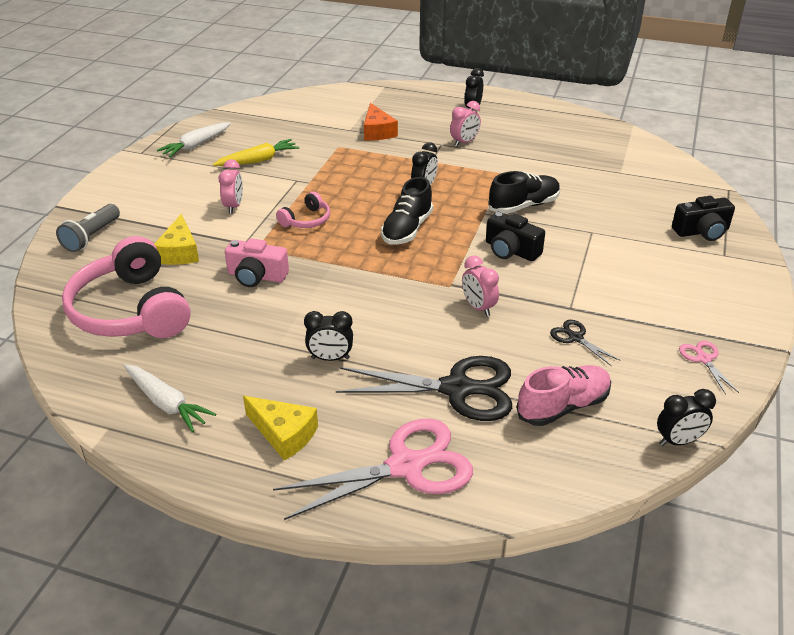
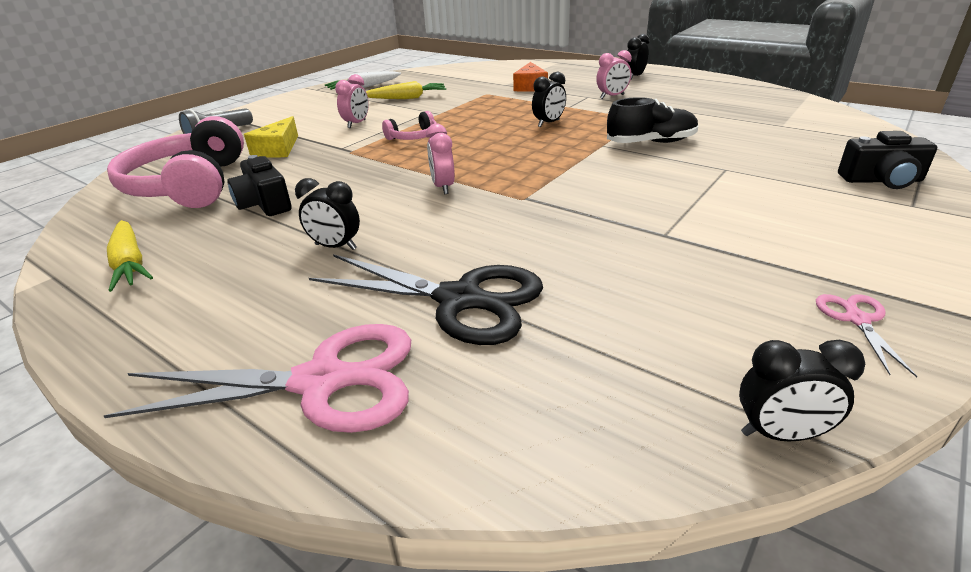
camera: 20 degrees right, 5 degrees down
(166, 403) = (130, 263): white carrot -> yellow carrot
(256, 276) = (328, 172): pink camera -> none
(284, 434) = (213, 314): yellow cheese -> none
(407, 229) = (508, 151): black shoe -> none
(478, 307) = (544, 221): pink clock -> pink clock (443, 187)
(511, 250) = (615, 176): black camera -> black camera (264, 204)
(563, 406) = (597, 346): pink shoe -> none
(575, 338) = (657, 267): black scissors -> none

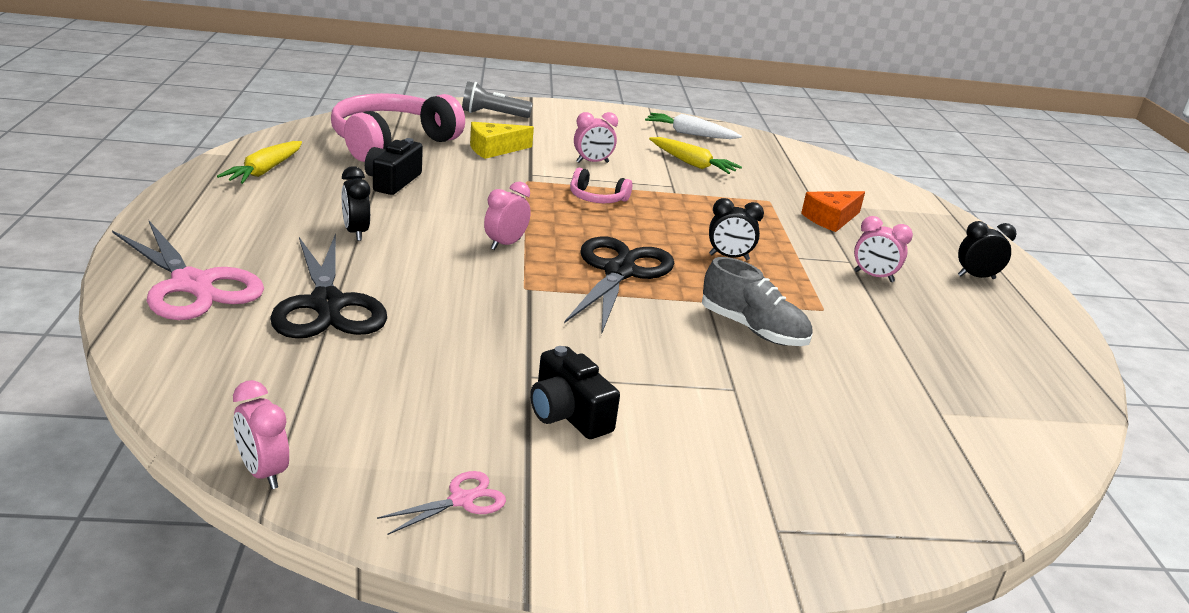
camera: 45 degrees right, 5 degrees down
(533, 160) = (619, 272): none -> black scissors
(651, 143) = (753, 329): black shoe -> grey shoe
(780, 434) = (263, 473): black clock -> pink clock
(881, 180) = (832, 503): black camera -> black camera (568, 414)

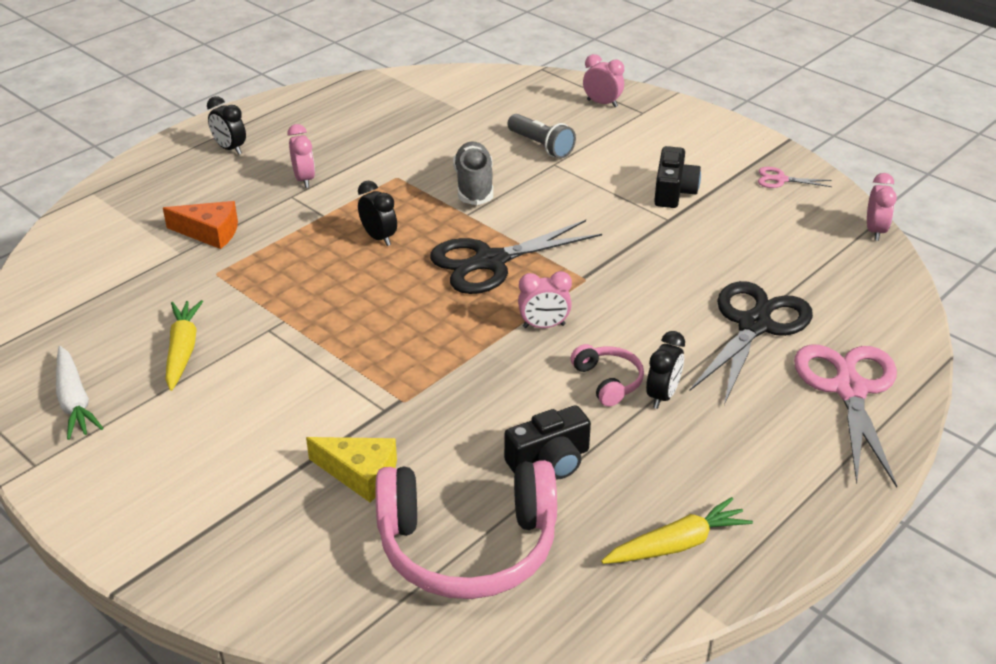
camera: 130 degrees left, 10 degrees up
(493, 114) = (247, 560): grey flashlight -> grey flashlight (541, 146)
(592, 162) = (286, 400): pink clock -> pink clock (602, 103)
(597, 198) = (374, 345): pink headphones -> pink headphones (608, 381)

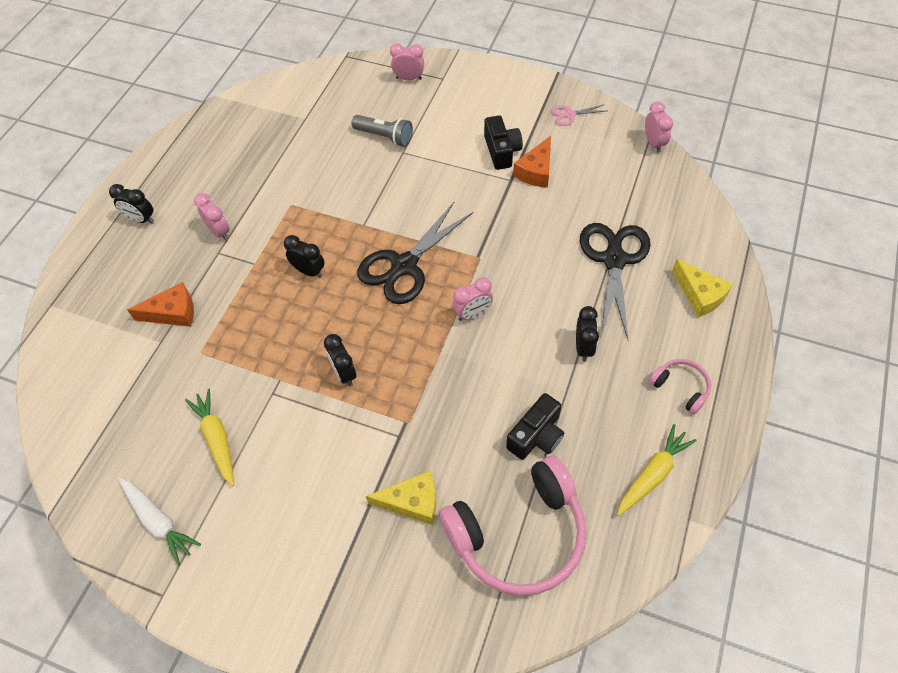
camera: 20 degrees left, 20 degrees up
(359, 336) = (344, 373): none -> black clock
(474, 186) = (354, 194): grey shoe -> none
(608, 381) = (541, 348): pink headphones -> pink headphones (681, 388)
(705, 219) = (536, 171): none -> orange cheese
(849, 390) = (699, 295): pink scissors -> yellow cheese

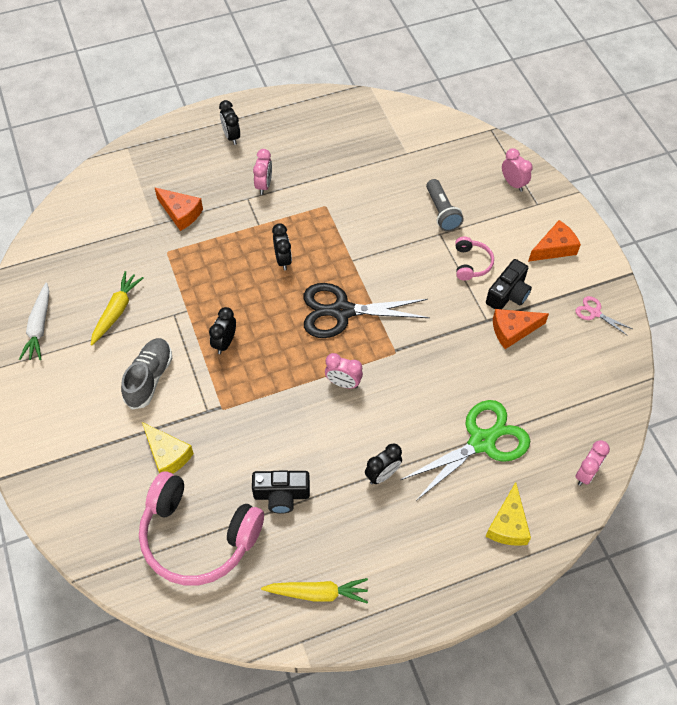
camera: 45 degrees right, 0 degrees up
(317, 461) = (149, 378): none -> grey shoe
(491, 97) = (554, 248): none -> orange cheese
(614, 260) = (481, 442): black scissors -> green scissors
(653, 143) = (630, 391): pink clock -> pink clock (586, 474)
(681, 388) = (408, 565): pink headphones -> pink headphones (471, 263)

